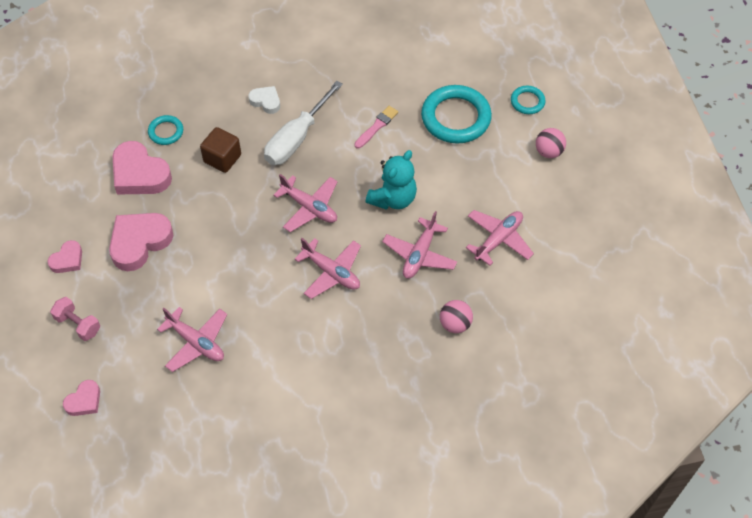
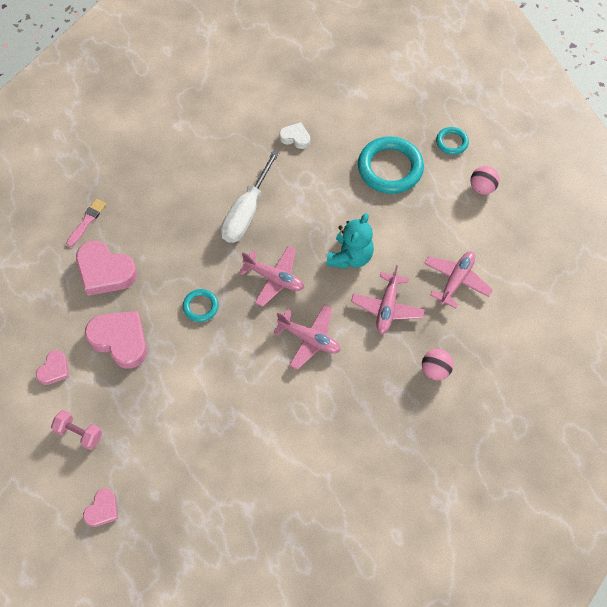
camera: 10 degrees left, 5 degrees up
(139, 242) = (120, 340): pink heart -> pink heart turned 90 degrees clockwise
(166, 132) = (121, 225): turquoise ring -> turquoise ring (200, 306)
(196, 342) = (197, 431): pink plane -> none
(222, 158) = (181, 243): brown cube -> none
(266, 101) = (209, 180): white heart -> white heart (295, 138)
(376, 126) = (319, 188): pink brush -> pink brush (86, 222)

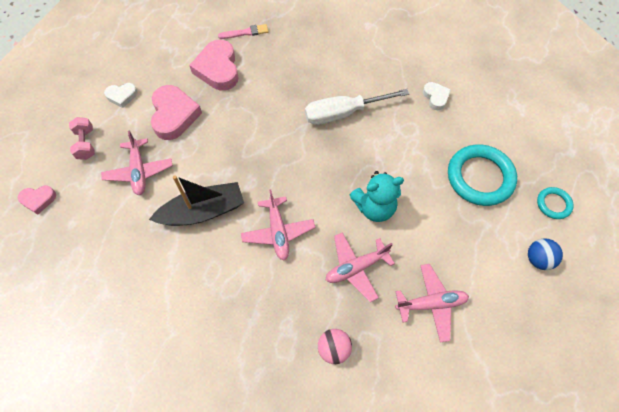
camera: 50 degrees right, 0 degrees up
(54, 370) = (122, 96): pink heart -> white heart
(200, 306) = (241, 142): turquoise ring -> none
(240, 382) = (203, 211): none -> black boat
(274, 278) = (307, 170): pink plane -> pink plane (139, 171)
(482, 188) = (538, 259): pink ball -> blue ball

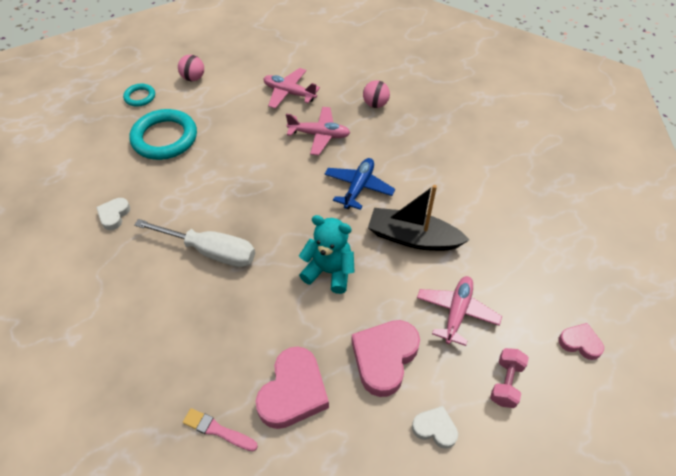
camera: 145 degrees left, 10 degrees down
(278, 232) = (358, 187): pink plane -> blue plane
(374, 207) = (266, 162): turquoise teddy bear -> turquoise teddy bear (329, 271)
(538, 259) = (193, 78): blue ball -> pink ball

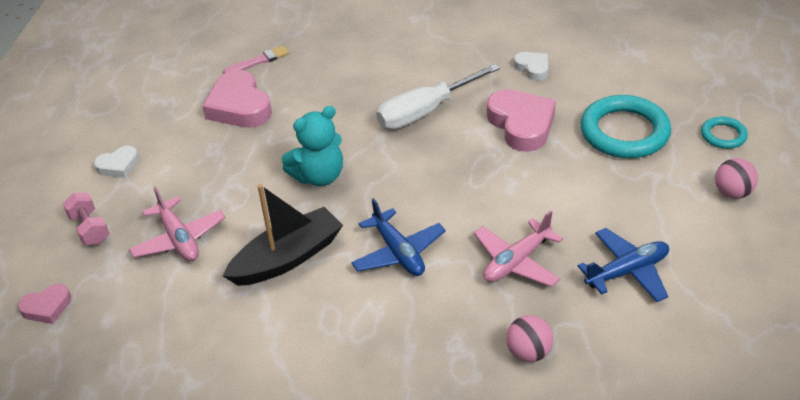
camera: 130 degrees right, 10 degrees down
(289, 93) = (627, 272): pink plane -> blue plane
(384, 358) = (201, 168): pink heart -> pink heart (521, 124)

